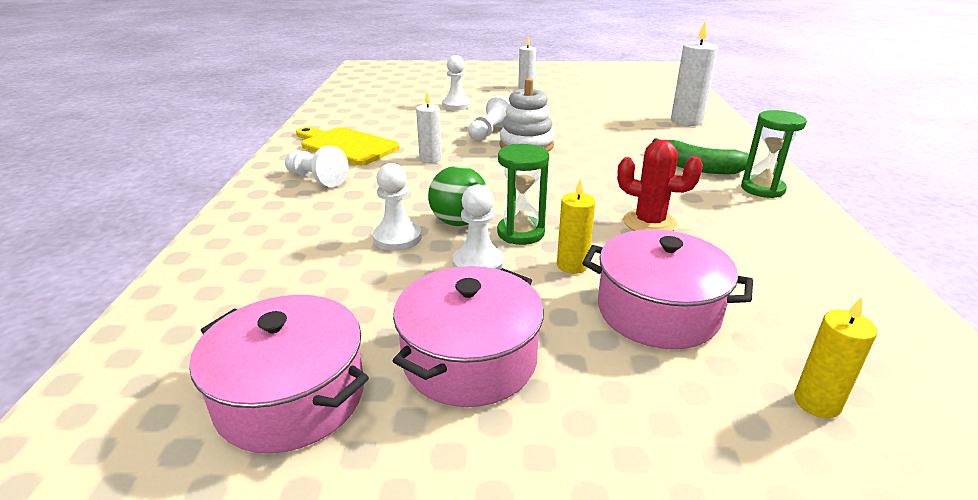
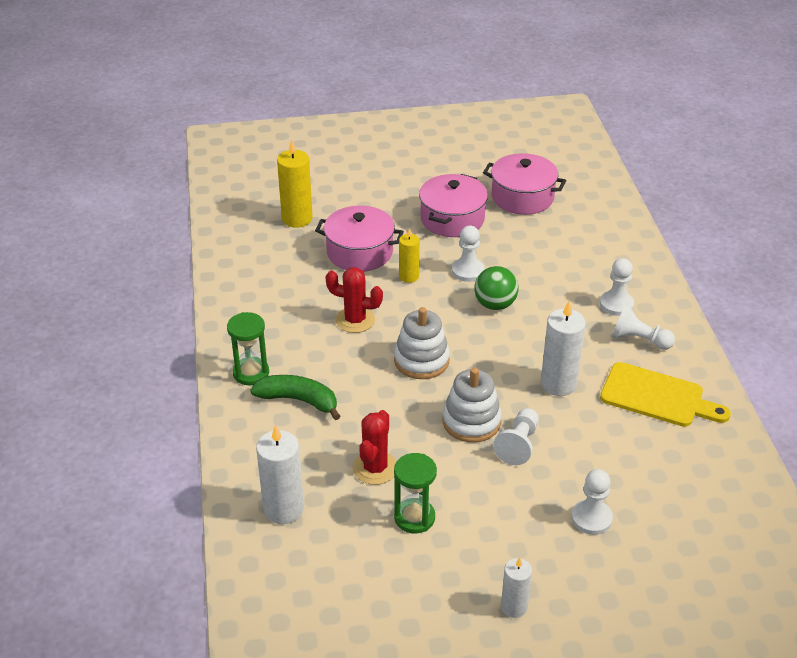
camera: 170 degrees right, 10 degrees up
(397, 238) = (530, 285): white pawn -> white pawn (616, 304)
(430, 159) = (558, 384): white candle -> white candle, size x1.63
(520, 233) = (447, 299): green hourglass -> green hourglass (414, 517)
(566, 183) = (421, 360): none -> white stacking toy
(615, 131) = (375, 468): none -> red cactus
(817, 402) = (297, 219): yellow candle -> yellow candle, size x1.63

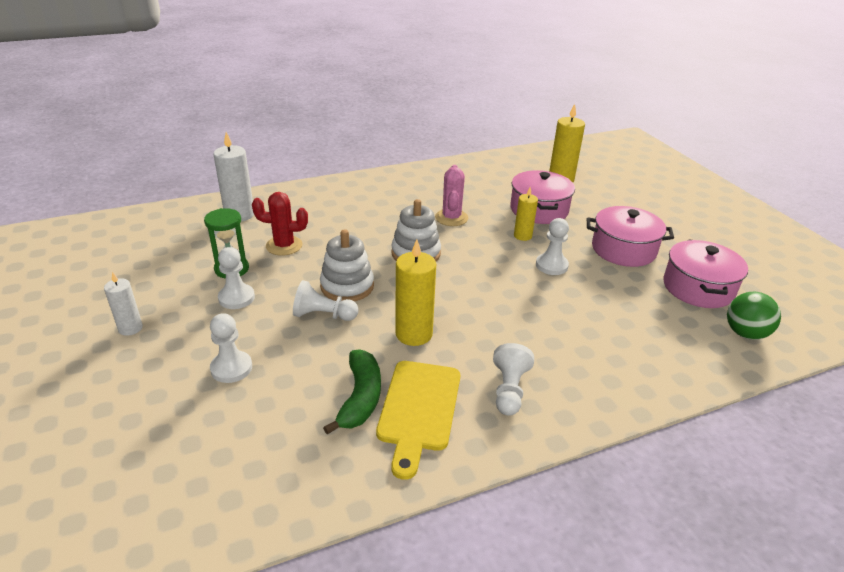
camera: 75 degrees right, 5 degrees down
(251, 373) = (373, 185): green hourglass -> none
(298, 400) = (350, 206): green banana -> green banana (360, 398)
(355, 320) = (451, 218): red cactus -> pink cactus
(495, 304) = (512, 285): green ball -> green ball (745, 333)
(558, 384) = (414, 334): white candle -> yellow candle
(616, 304) = (562, 368): white pawn -> white pawn (236, 298)

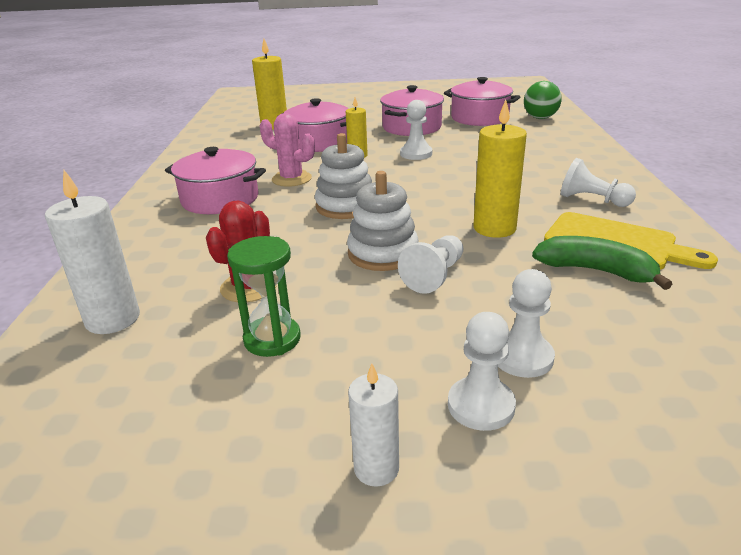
camera: 65 degrees left, 5 degrees down
(236, 298) = (355, 340): white pawn -> white pawn (481, 405)
(398, 200) = (220, 199): none -> pink pot

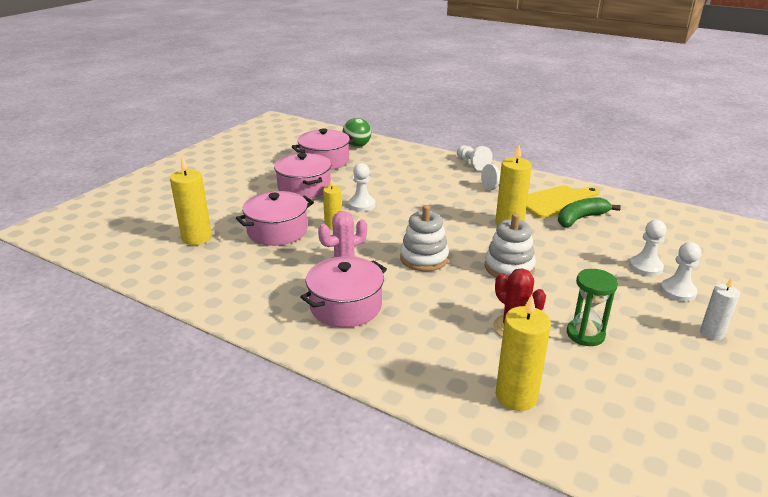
camera: 60 degrees left, 0 degrees up
(113, 319) = (516, 396): white candle -> yellow candle
(434, 275) = (551, 261): white pawn -> white pawn (472, 164)

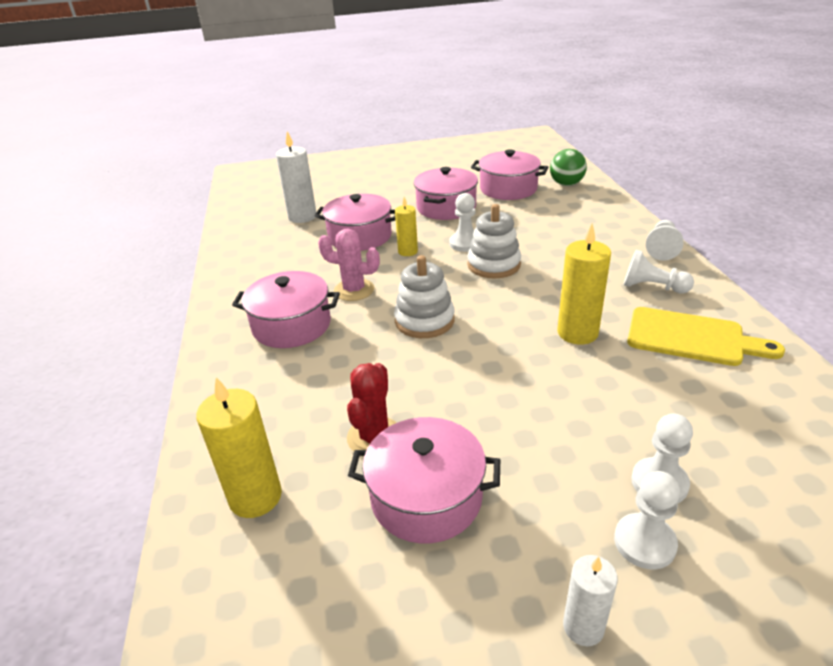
camera: 50 degrees right, 5 degrees up
(197, 238) = (302, 217): yellow candle -> white candle
(509, 267) = (486, 377): white stacking toy -> white stacking toy (493, 265)
(581, 218) = (685, 374): green banana -> none
(585, 334) = (426, 497): green hourglass -> pink pot

